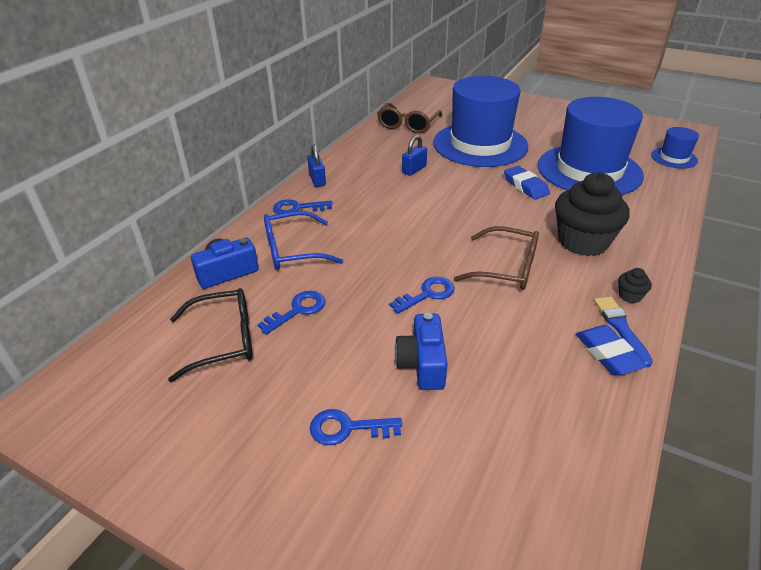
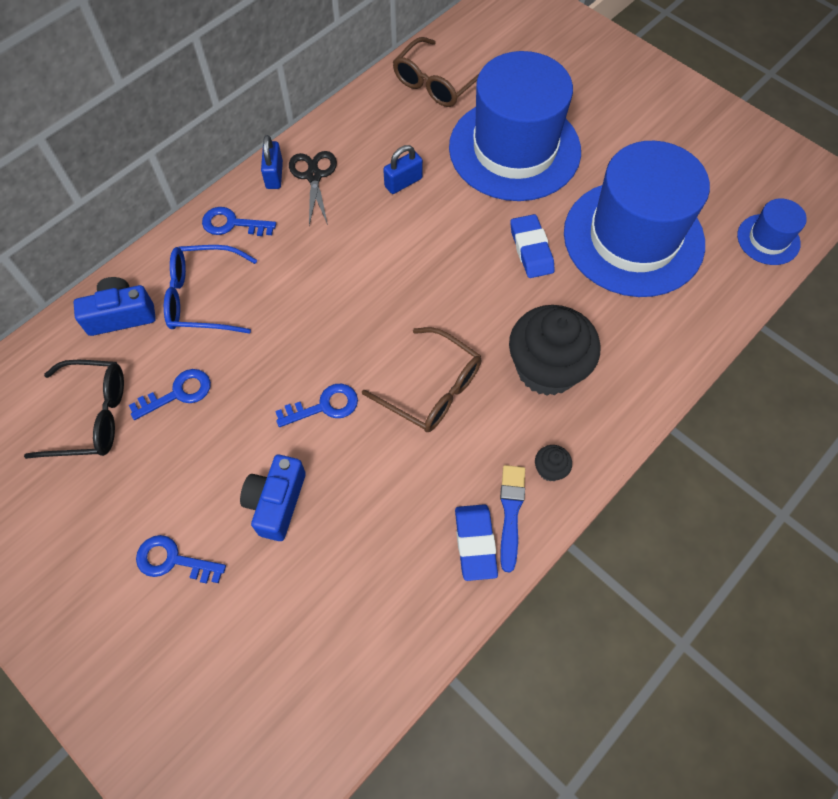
camera: 15 degrees right, 25 degrees up
(347, 176) = (314, 176): none -> black scissors

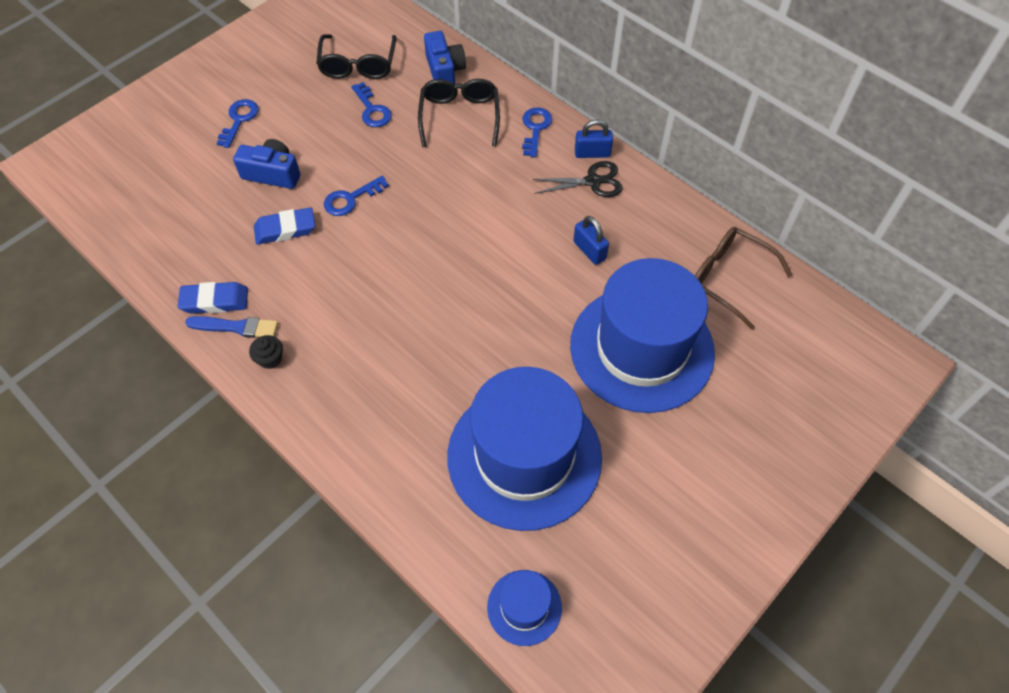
camera: 90 degrees right, 5 degrees down
(203, 297) = (459, 116): blue glasses -> black glasses
(324, 406) = (351, 199): blue key -> blue key turned 75 degrees clockwise
(432, 389) = (358, 273): brown glasses -> none
(531, 249) = (509, 357): blue eraser -> blue eraser (285, 229)
(546, 369) = (371, 362): black cupcake -> none

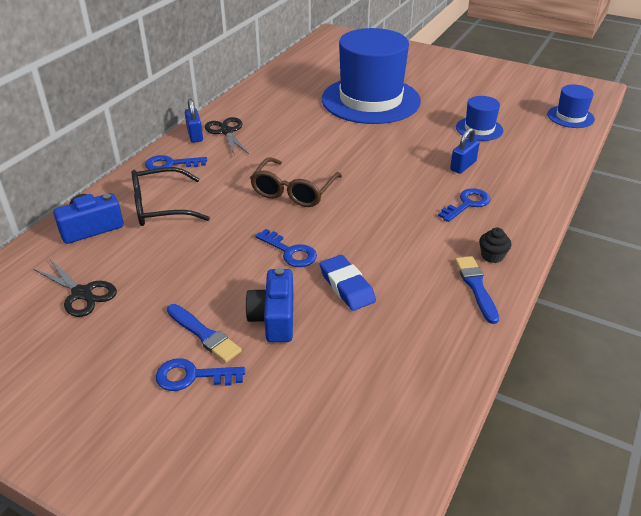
camera: 105 degrees left, 20 degrees down
(215, 301) = (458, 311): blue eraser -> none
(276, 130) = (204, 334): none -> blue brush
(358, 65) = (82, 294): black glasses -> black scissors
(372, 110) = (158, 266): blue key -> blue key (467, 204)
(524, 456) = (479, 129): blue hat -> blue hat, size x0.44
(589, 250) = (297, 126): blue padlock -> blue padlock (463, 166)
(729, 278) = (298, 78): brown glasses -> brown glasses (293, 191)

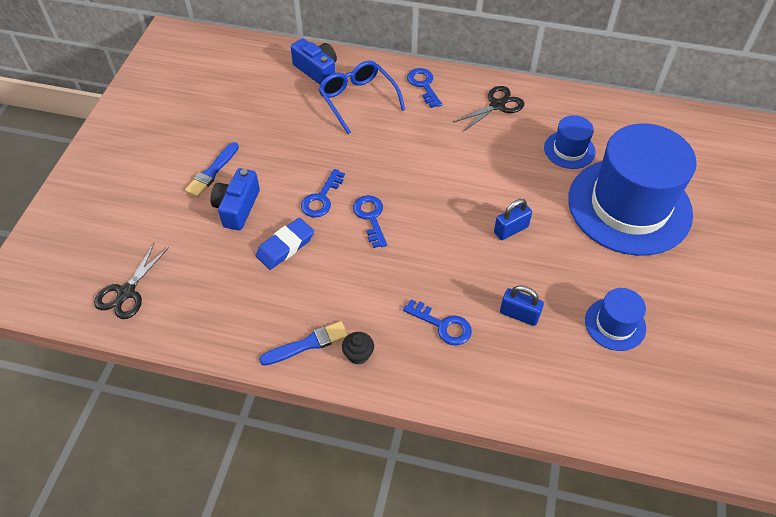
camera: 75 degrees right, 15 degrees up
(82, 294) = (241, 94): black scissors -> black scissors (126, 293)
(160, 207) = (357, 99): black glasses -> blue glasses
(192, 376) = (171, 177): blue key -> blue key (370, 217)
(195, 135) = (480, 85): blue padlock -> blue padlock (511, 229)
(274, 318) = (237, 207): blue camera -> blue camera turned 60 degrees counterclockwise
(293, 191) = (413, 180): brown glasses -> none
(570, 117) = (707, 433): blue hat -> blue hat (569, 150)

